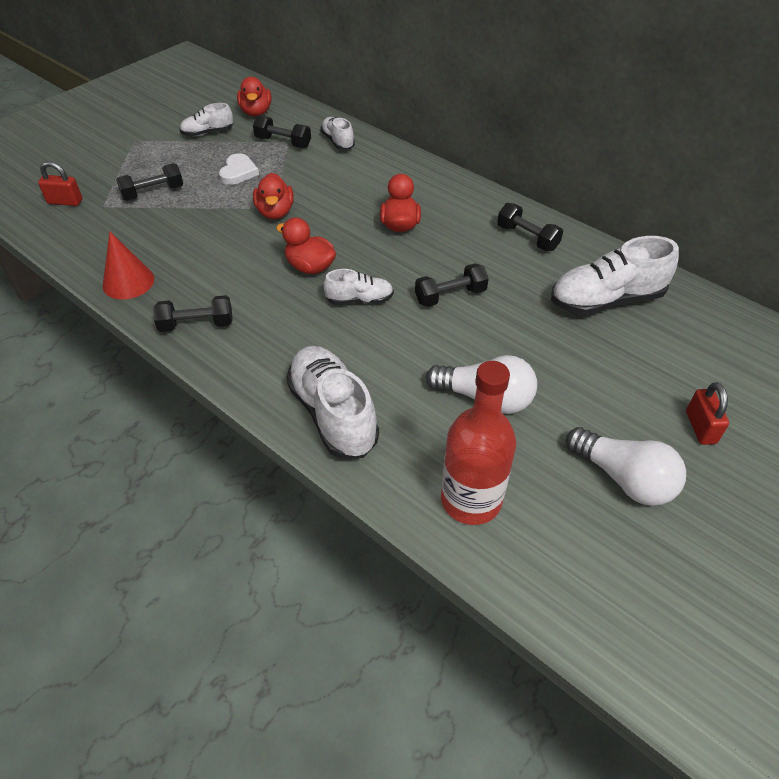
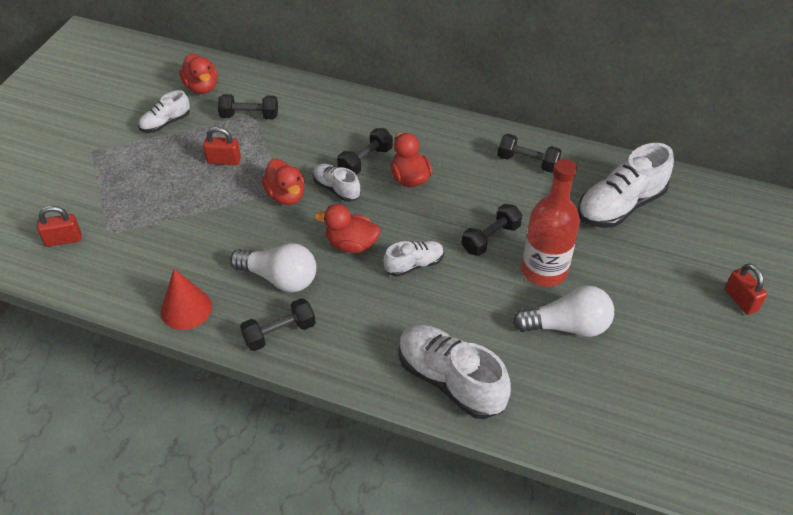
camera: 20 degrees left, 0 degrees up
(153, 193) = (150, 205): black dumbbell -> black dumbbell (365, 161)
(238, 172) = (224, 160): white heart -> red padlock
(338, 141) = (303, 102): white shoe -> white shoe (336, 189)
(471, 500) = (600, 419): red bottle -> red bottle (544, 271)
(624, 478) = (704, 362): white light bulb -> white light bulb (279, 278)

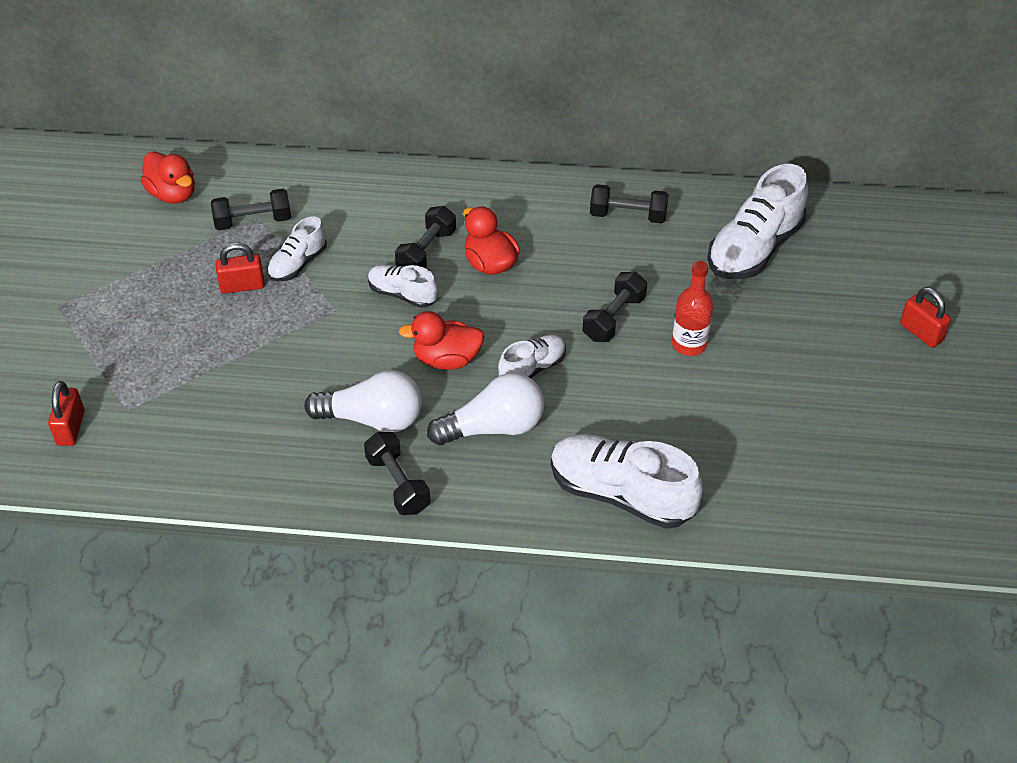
camera: 15 degrees left, 0 degrees up
(63, 239) = (71, 428): red padlock -> red padlock turned 60 degrees counterclockwise
(165, 123) = (143, 251): white shoe -> white shoe (298, 264)
(186, 308) = (269, 480): red cone -> none
(279, 333) = (398, 484): black dumbbell -> black dumbbell turned 75 degrees counterclockwise
(286, 195) = (341, 315): red duck -> none
(544, 271) = (689, 344): red bottle -> red bottle, size x0.62
(567, 326) = (736, 403): white light bulb -> white light bulb (493, 427)

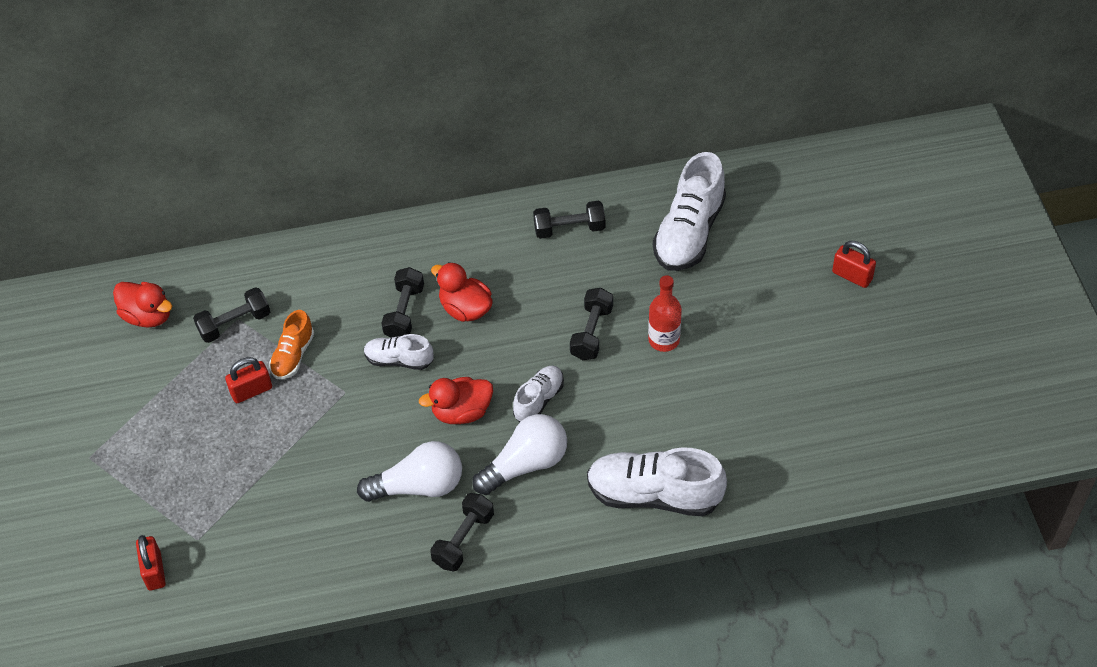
camera: 15 degrees left, 5 degrees up
(298, 264) = (293, 355): white shoe -> orange shoe
(398, 484) = (463, 539): black dumbbell -> black dumbbell turned 75 degrees clockwise

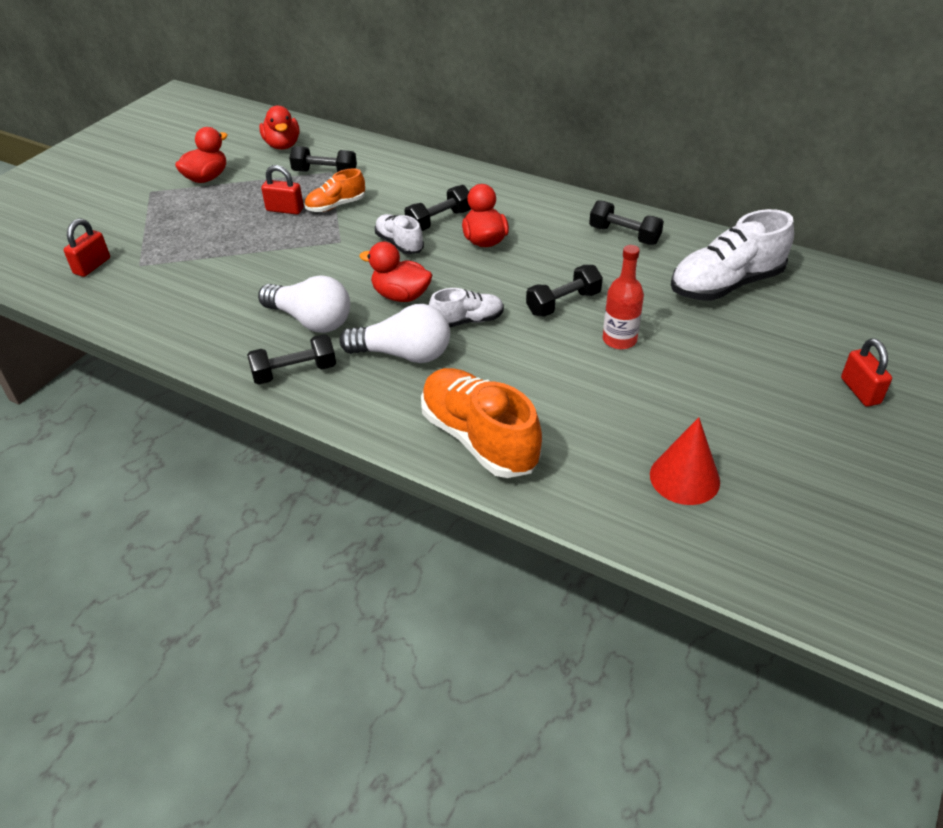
camera: 40 degrees right, 10 degrees down
(125, 405) = (206, 178): none -> red duck
(654, 495) = (479, 438): white shoe -> orange shoe
(807, 427) = (684, 478): none -> red cone

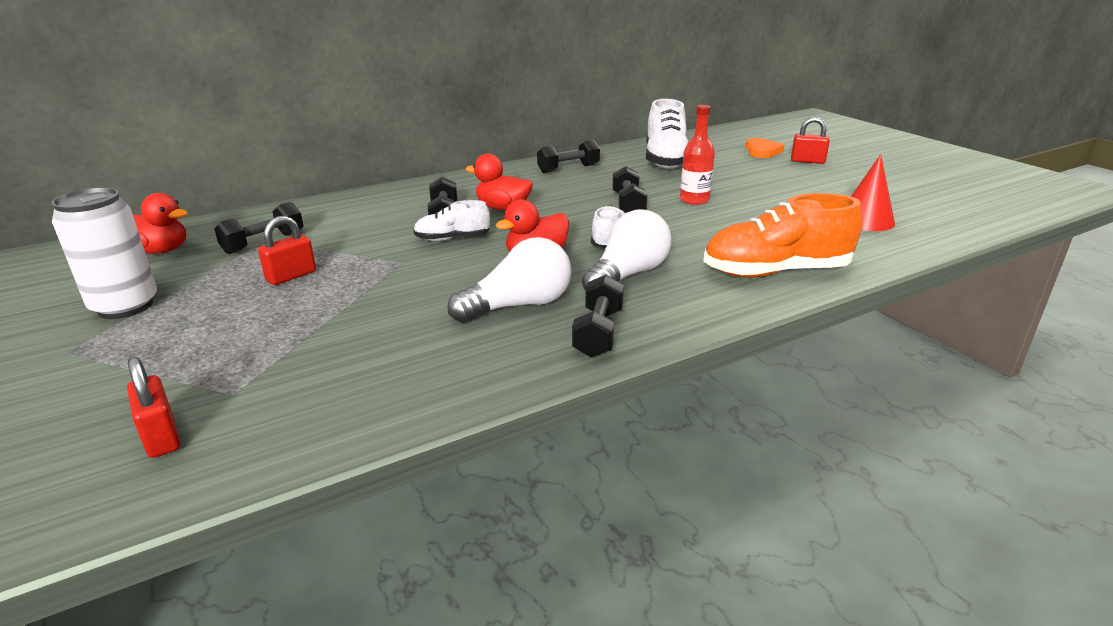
camera: 60 degrees left, 15 degrees down
(206, 178) = (125, 306): red duck -> white can
(336, 206) = (335, 251): orange shoe -> none
(854, 344) = (762, 151): none -> orange heart

